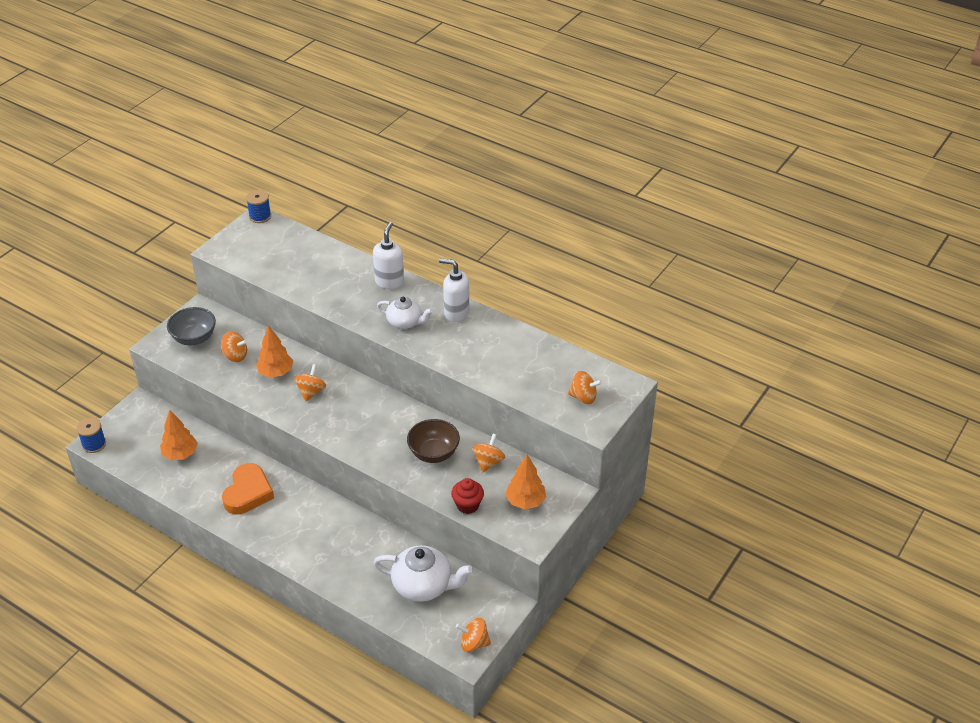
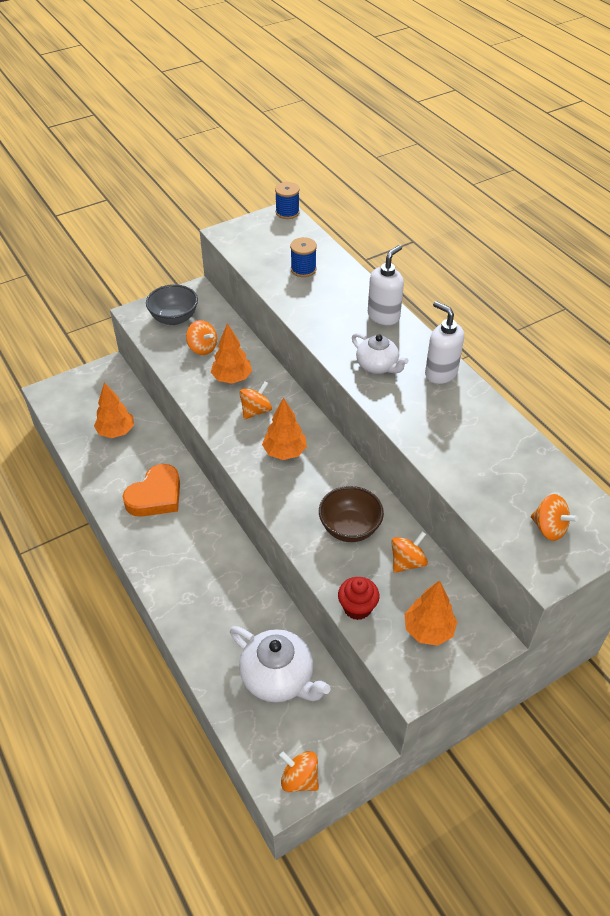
camera: 25 degrees right, 5 degrees up
(94, 444) = (46, 394): blue spool -> blue spool (303, 269)
(353, 415) = (284, 452): none -> orange tree

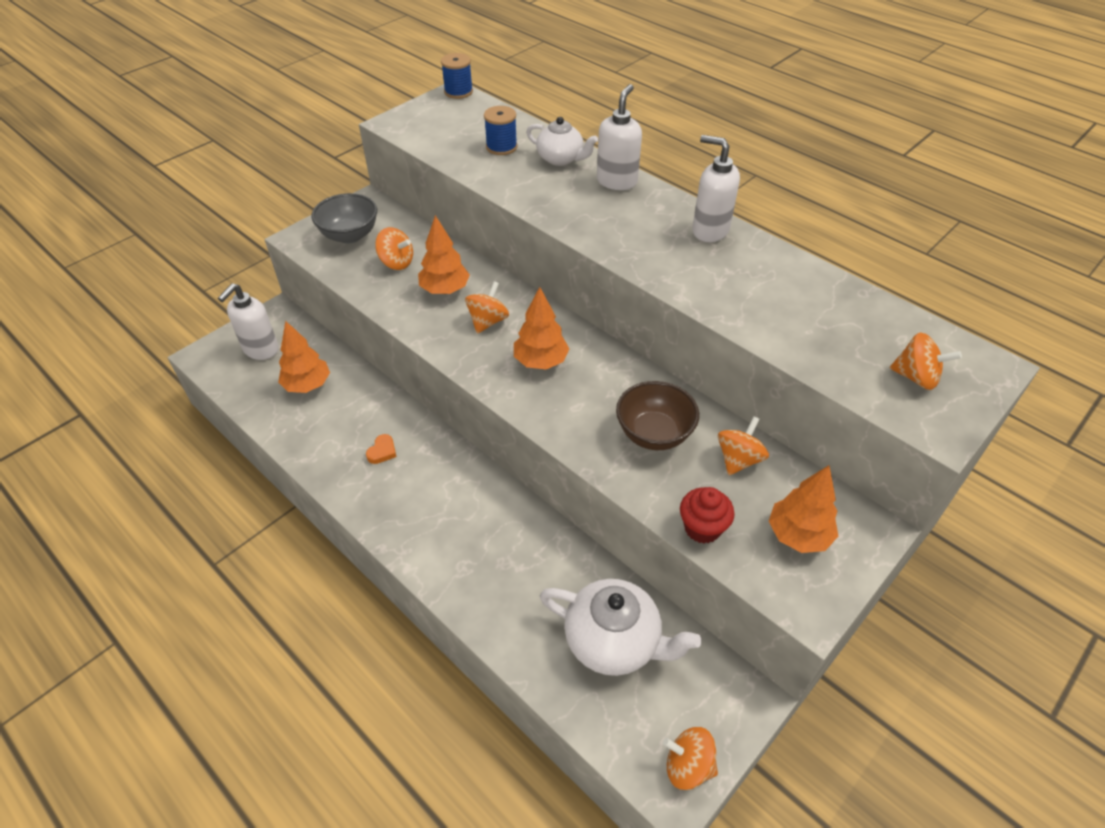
camera: 15 degrees left, 0 degrees up
(90, 396) = (260, 350): none -> white soap dispenser
(156, 496) = (382, 451): orange heart -> orange heart, size x0.42
(377, 366) = (633, 235): white teapot -> white teapot (561, 159)

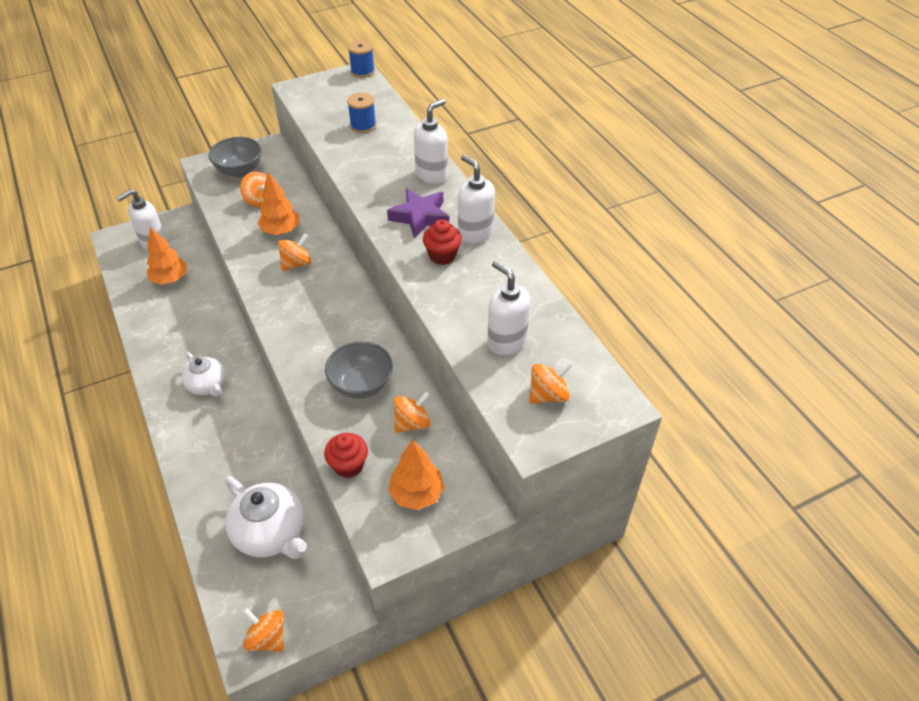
camera: 20 degrees right, 0 degrees up
(382, 451) = (193, 343): orange heart -> none
(540, 361) = (315, 305): orange tree -> none
(561, 159) = (401, 146): white teapot -> white teapot (207, 385)
(638, 227) = (420, 217): none -> purple star
(654, 434) = (361, 385): brown bowl -> grey bowl
(693, 262) = (442, 256): none -> red cupcake
(830, 334) = (506, 342): none -> white soap dispenser
(916, 377) = (548, 395): orange spinning top -> orange spinning top turned 75 degrees counterclockwise

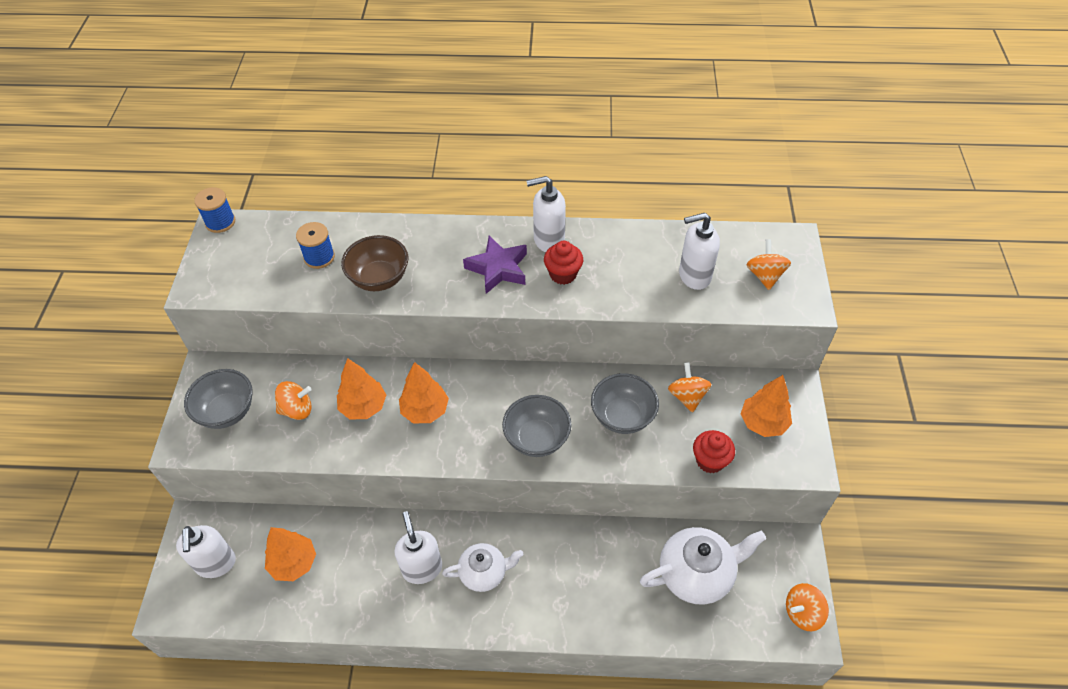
camera: 60 degrees left, 5 degrees up
(296, 264) = (425, 411): orange spinning top -> orange tree
(306, 338) = (537, 438): none -> grey bowl
(363, 161) = (379, 278): none -> brown bowl
(432, 174) = (443, 236): white soap dispenser -> white soap dispenser (422, 568)

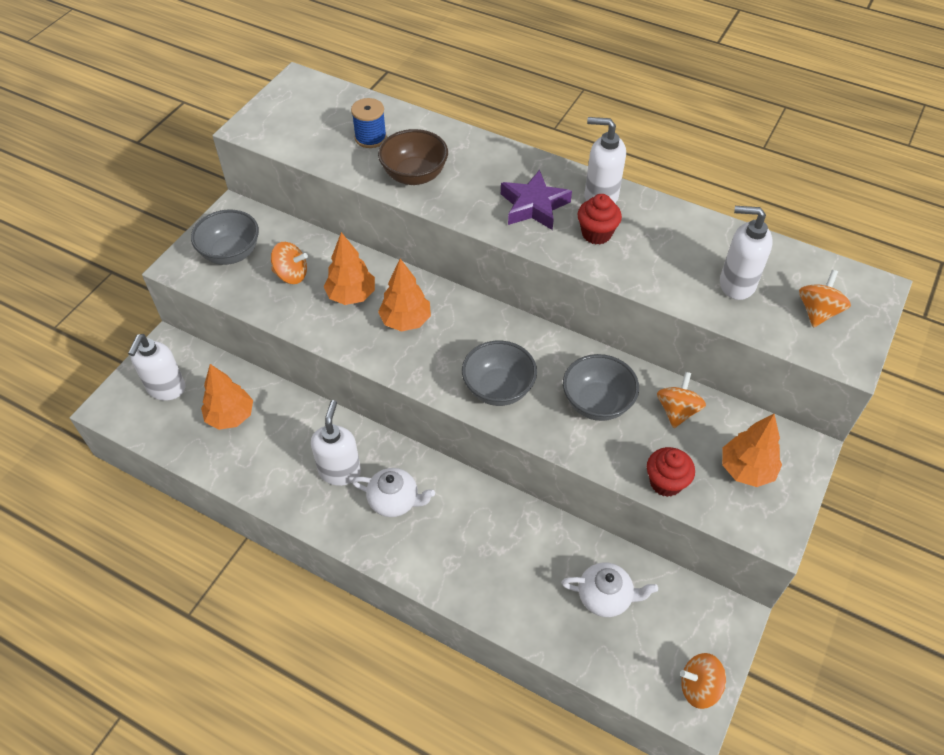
camera: 25 degrees right, 0 degrees up
(220, 222) = (301, 78): blue spool -> none
(696, 574) = (605, 597): white teapot -> white teapot, size x0.64

